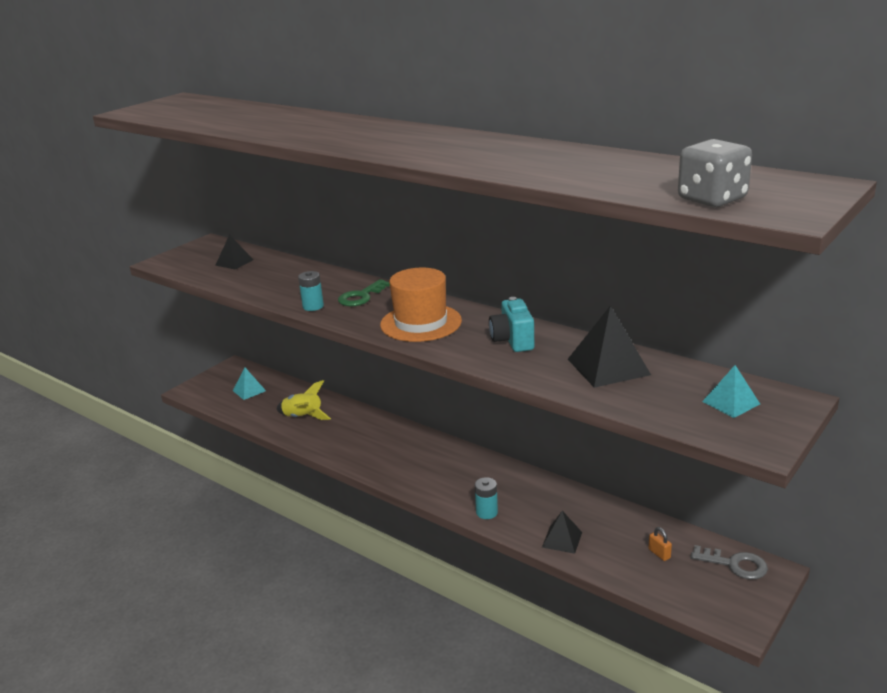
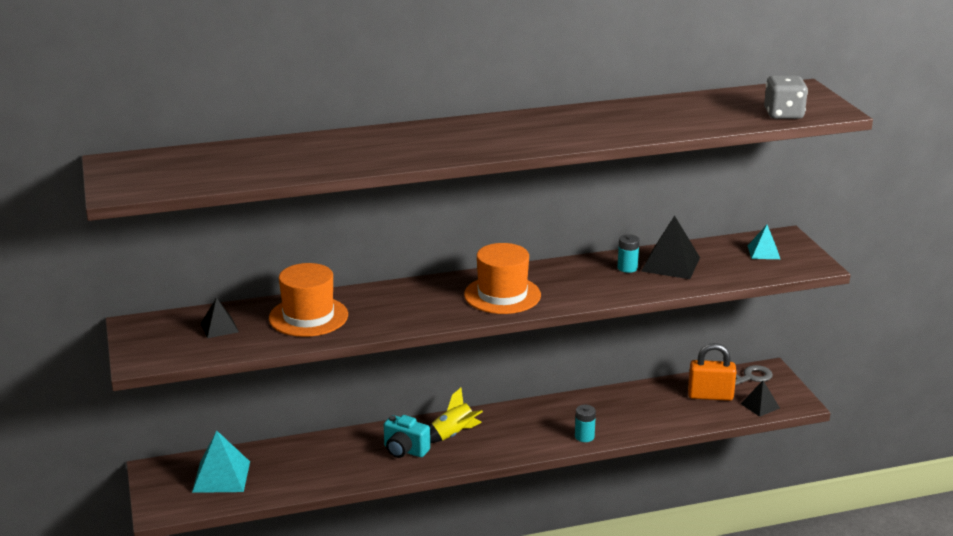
camera: 55 degrees left, 0 degrees up
(249, 390) = (221, 476): turquoise pyramid -> turquoise pyramid, size x1.69
(285, 278) = (308, 316): none -> orange hat
(303, 417) = (322, 465): yellow rocket -> yellow rocket (453, 435)
(313, 306) = (394, 324): turquoise battery -> turquoise battery (627, 268)
(361, 296) = (411, 299): green key -> none
(512, 341) = (586, 276): turquoise camera -> turquoise camera (405, 450)
(562, 539) = (652, 422): black pyramid -> black pyramid (760, 406)
(659, 554) = (710, 396): orange padlock -> orange padlock, size x2.36

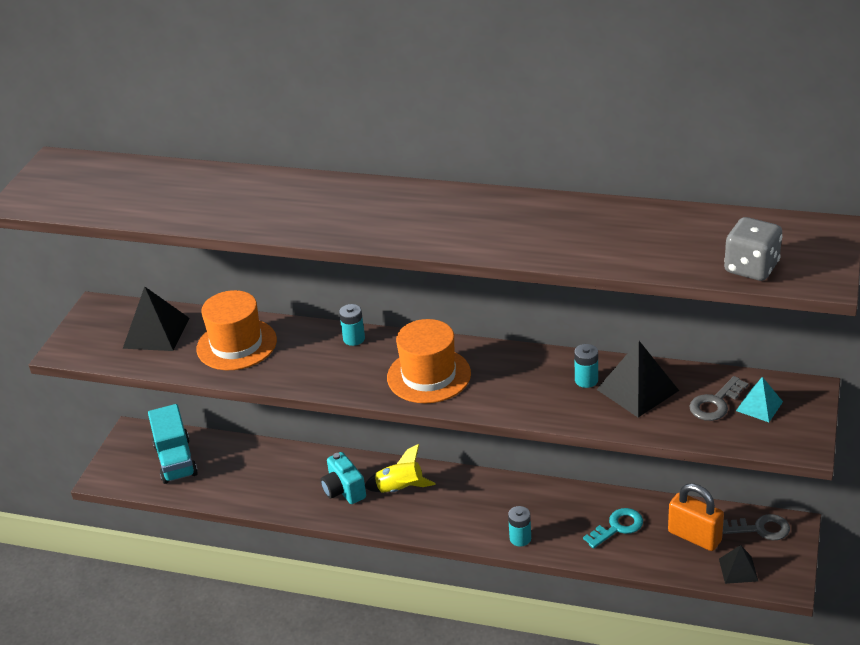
camera: 35 degrees right, 10 degrees up
(219, 327) = (156, 333): black pyramid -> black pyramid, size x1.69
(221, 476) = (176, 460): turquoise pyramid -> turquoise truck
(410, 288) = (354, 339): none -> turquoise battery
(650, 407) = (617, 527): none -> turquoise key
(733, 258) = (715, 403): none -> grey key

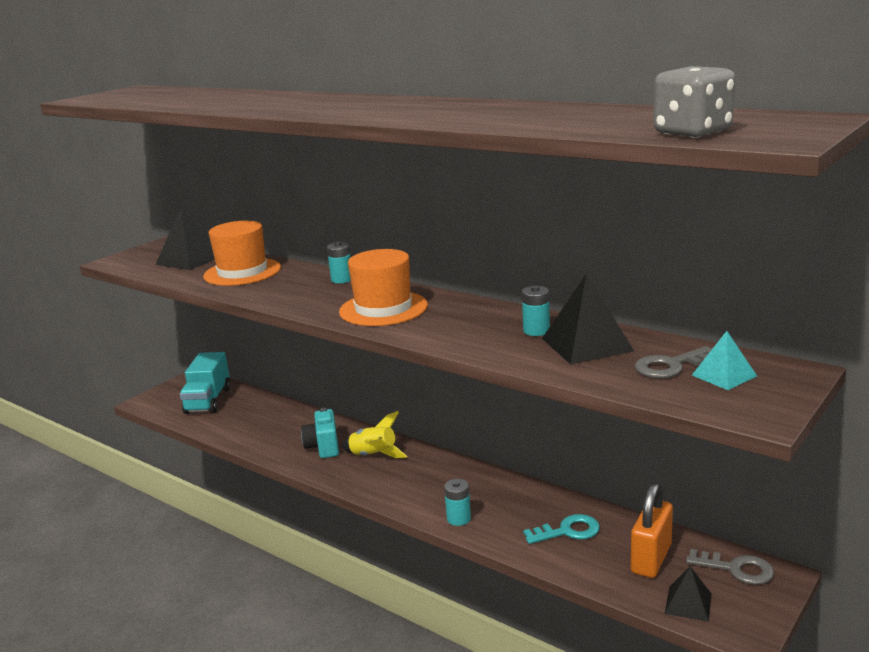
camera: 20 degrees right, 15 degrees down
(694, 536) = (651, 559): orange padlock -> orange padlock turned 60 degrees clockwise

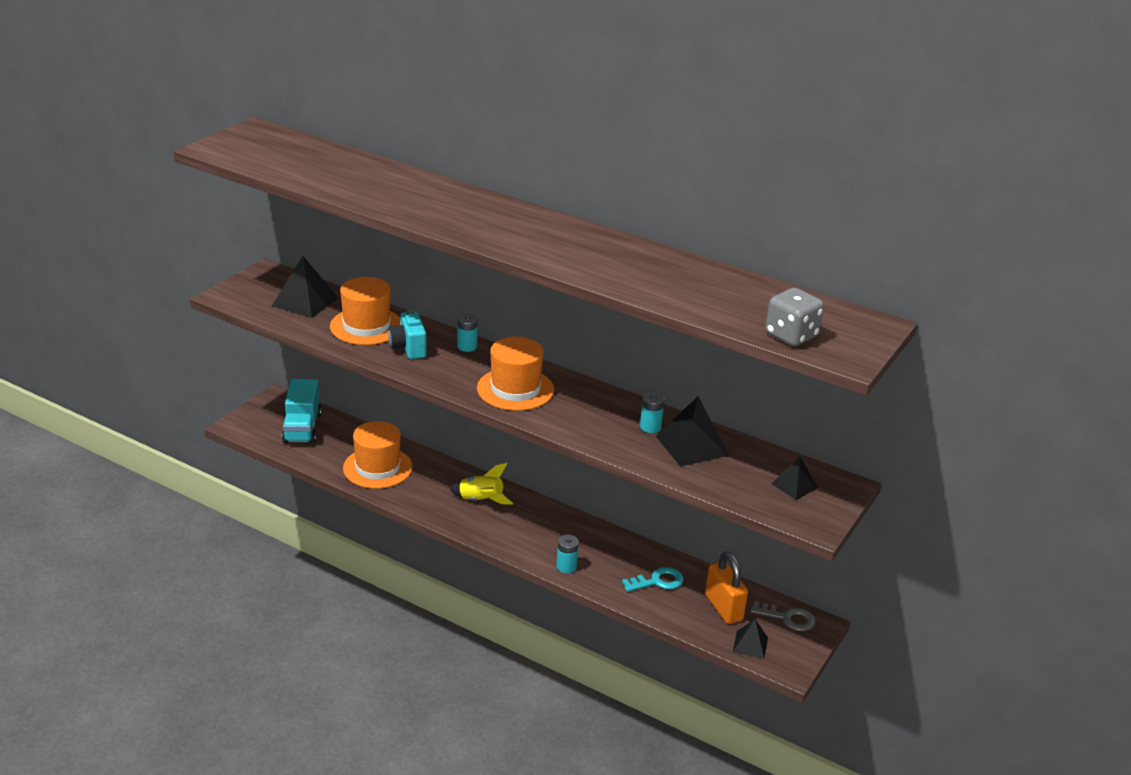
camera: 10 degrees left, 10 degrees up
(272, 431) = (377, 468): none -> orange hat
(323, 447) = (432, 489): turquoise camera -> turquoise camera (408, 348)
(651, 559) = (723, 607): orange padlock -> orange padlock turned 45 degrees counterclockwise
(670, 366) = (755, 473): grey key -> none
(724, 375) = (794, 485): turquoise pyramid -> black pyramid

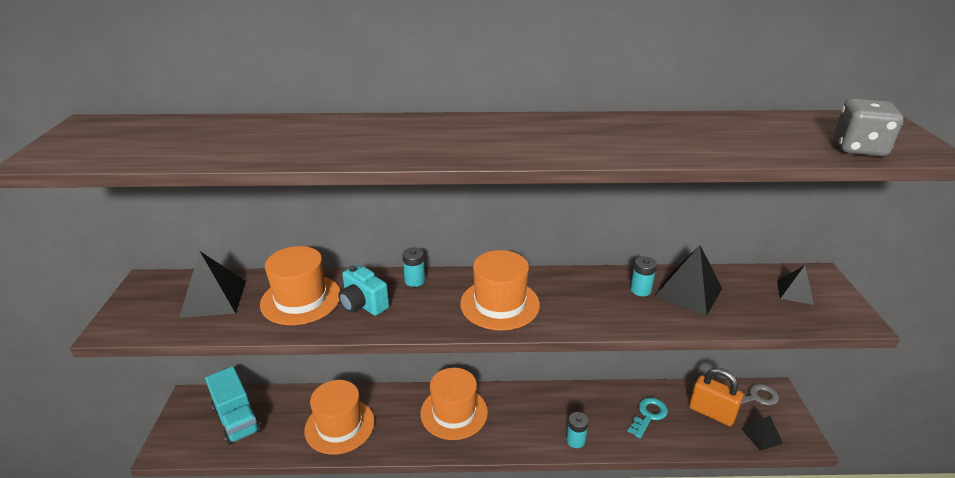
camera: 30 degrees left, 0 degrees up
(481, 500) = (454, 412): yellow rocket -> orange hat

